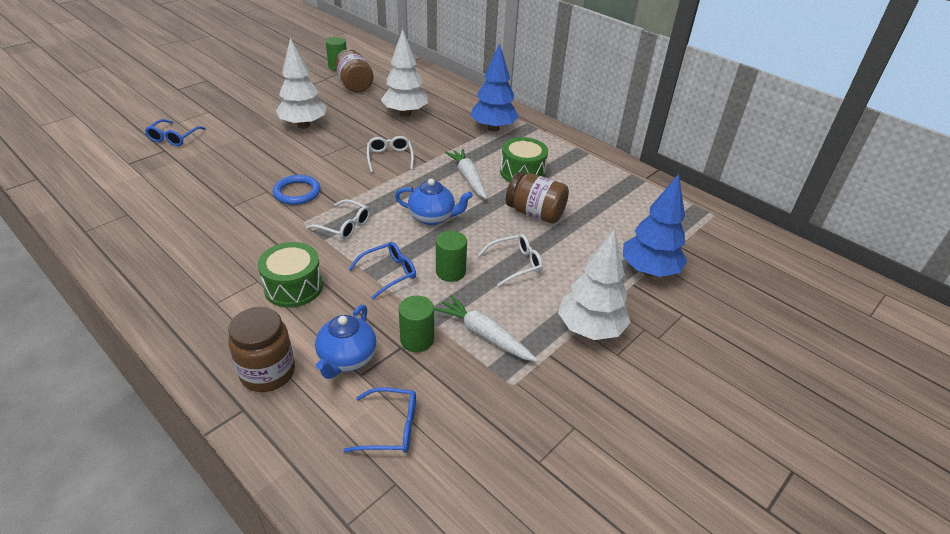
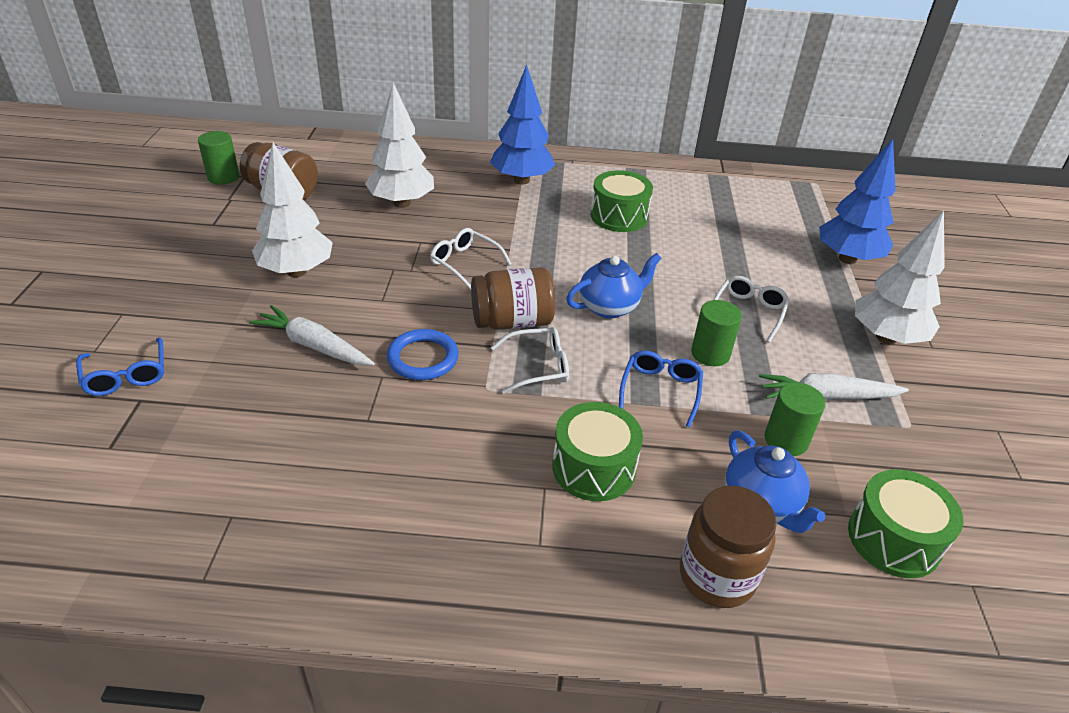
camera: 40 degrees left, 0 degrees up
(390, 427) = (893, 539): blue glasses -> green drum
(468, 178) = (579, 247): white carrot -> white carrot (314, 345)
(535, 213) = (690, 252): brown jar -> brown jar (512, 321)

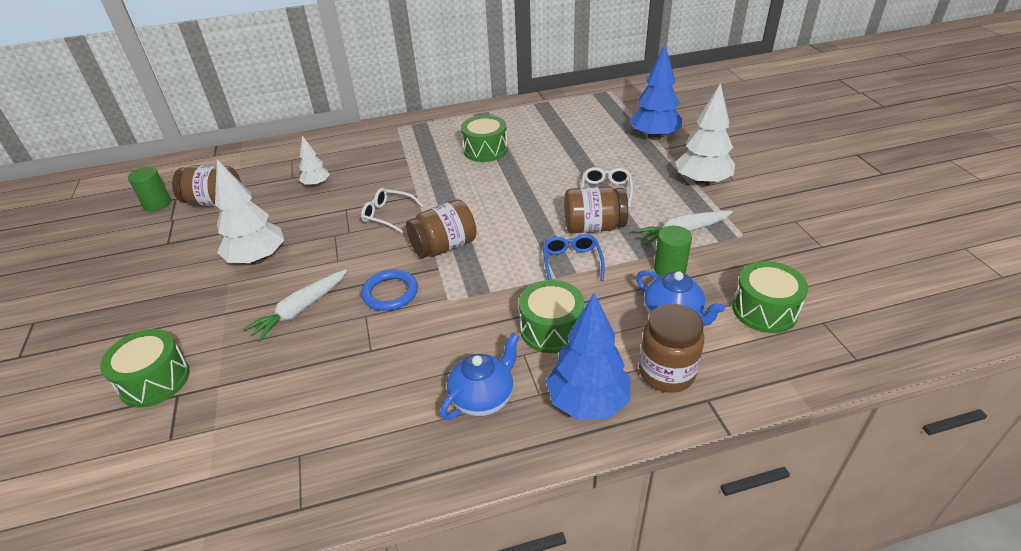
camera: 15 degrees left, 0 degrees up
(126, 375) = (155, 380): blue glasses -> green drum
(314, 345) = (300, 310): white carrot -> white carrot turned 60 degrees counterclockwise
(402, 203) = (316, 184): white tree -> white tree, size x0.55
(521, 180) = (401, 143): blue tree -> blue tree (587, 402)
(538, 367) = (478, 273): white glasses -> none
(610, 307) = (509, 215): blue teapot -> blue teapot (483, 398)
(710, 354) = (593, 227): green cylinder -> brown jar

